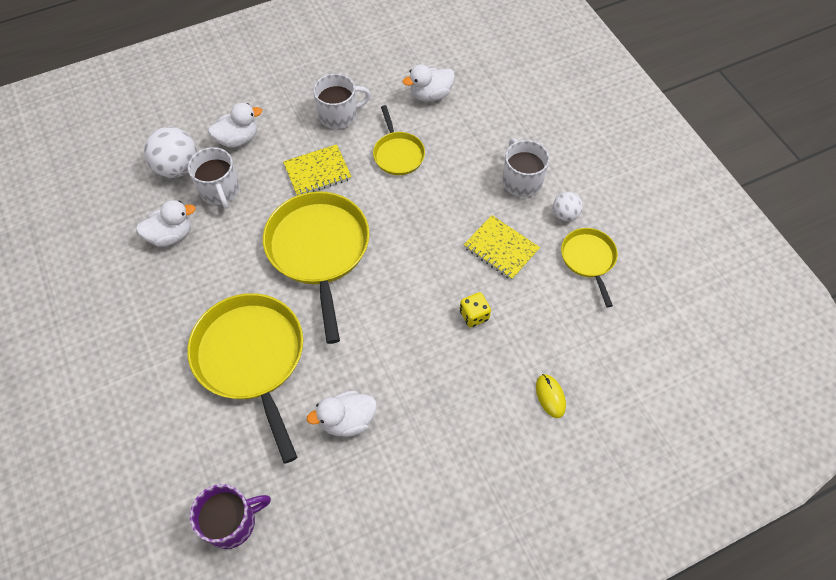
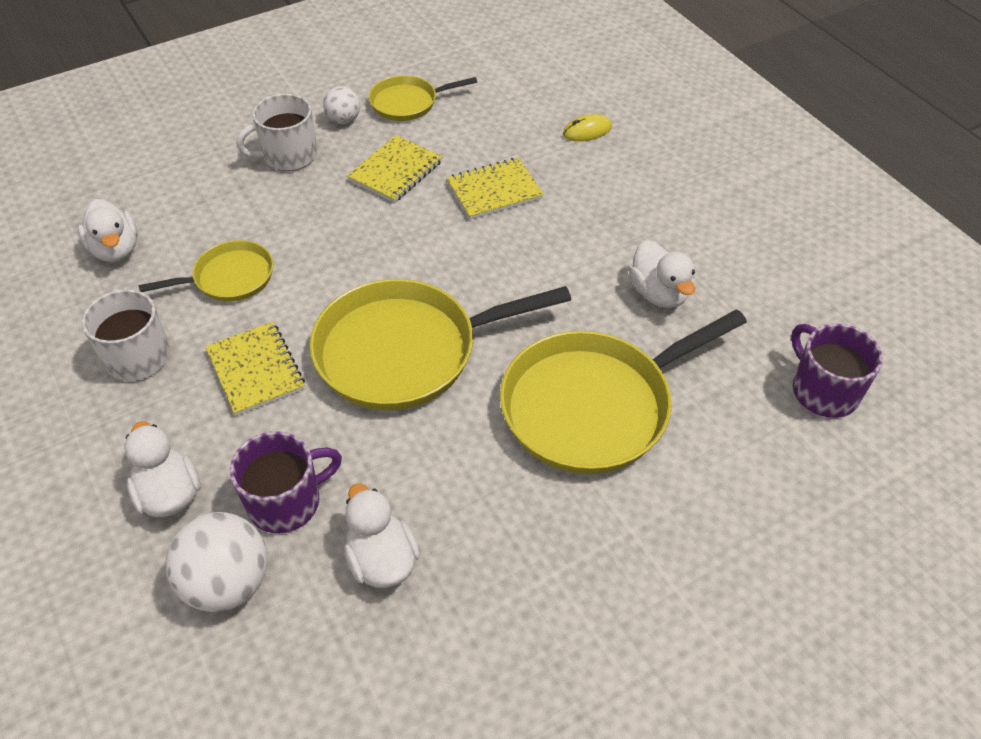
camera: 95 degrees left, 10 degrees down
(220, 191) = (286, 501): white mug -> purple mug
(474, 315) = (494, 191): yellow dice -> yellow notebook

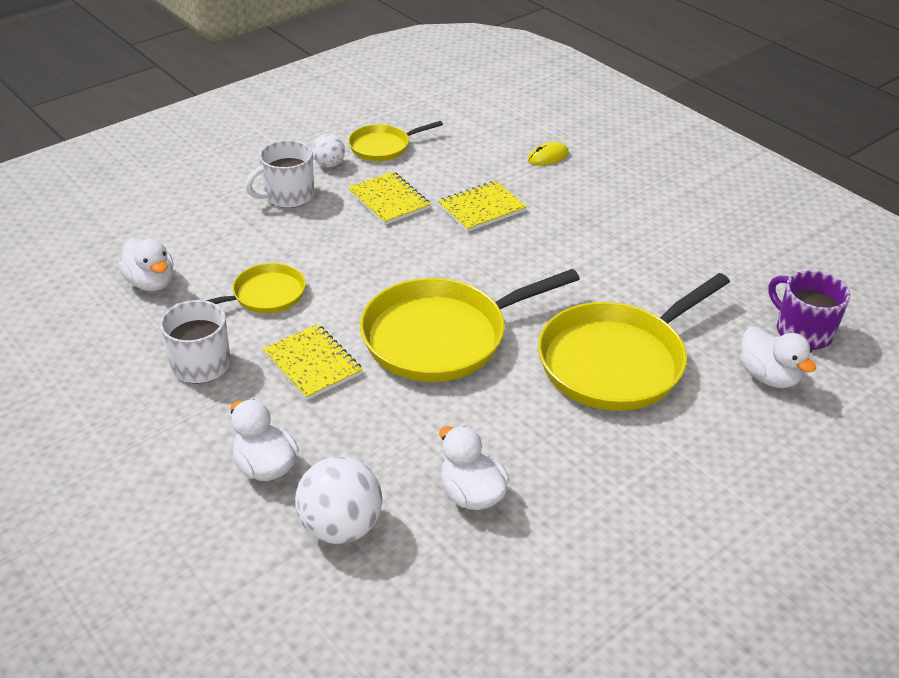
camera: 10 degrees left, 10 degrees down
(286, 501) = (373, 460): purple mug -> none
(395, 171) = (389, 200): yellow notebook -> yellow notebook turned 60 degrees counterclockwise
(659, 293) = (646, 273): white duck -> white duck (768, 376)

